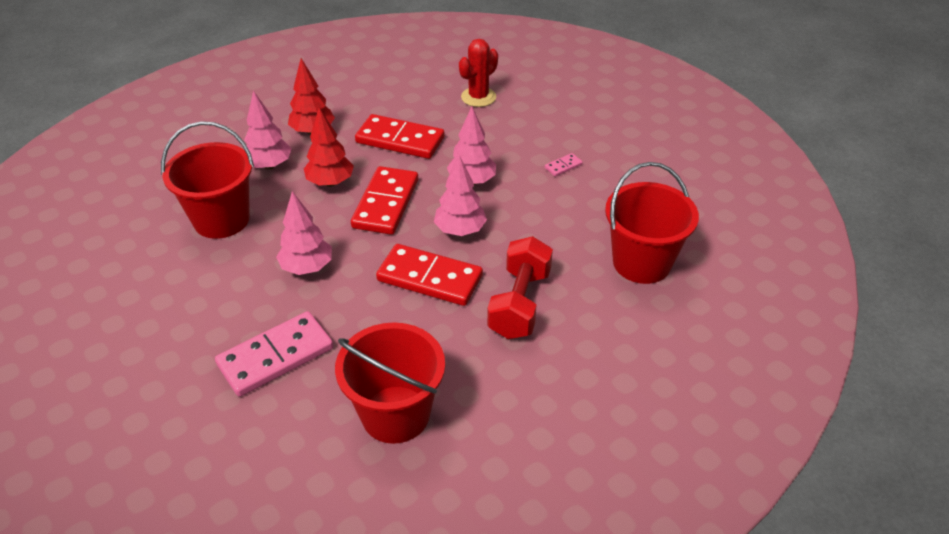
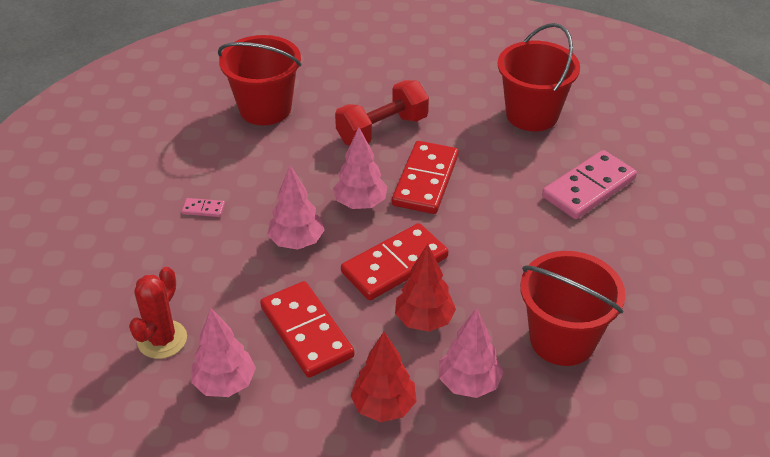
camera: 140 degrees left, 0 degrees up
(276, 357) = (588, 188): pink domino -> pink domino turned 45 degrees counterclockwise
(307, 268) = (515, 243): pink tree -> pink tree (225, 383)
(429, 278) = (426, 180): red domino -> red domino turned 45 degrees clockwise
(478, 97) = (162, 339): red cactus -> red cactus turned 60 degrees counterclockwise

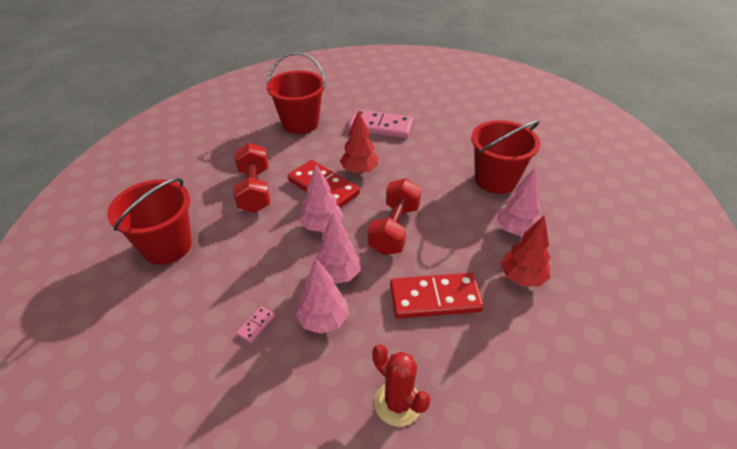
camera: 65 degrees left, 0 degrees up
(225, 383) = (467, 368): pink tree -> pink tree (323, 320)
(394, 265) = (394, 229): red domino -> red dumbbell
(424, 320) = (453, 232): red tree -> red tree (359, 171)
(588, 188) = (380, 127): pink domino -> pink domino turned 60 degrees counterclockwise

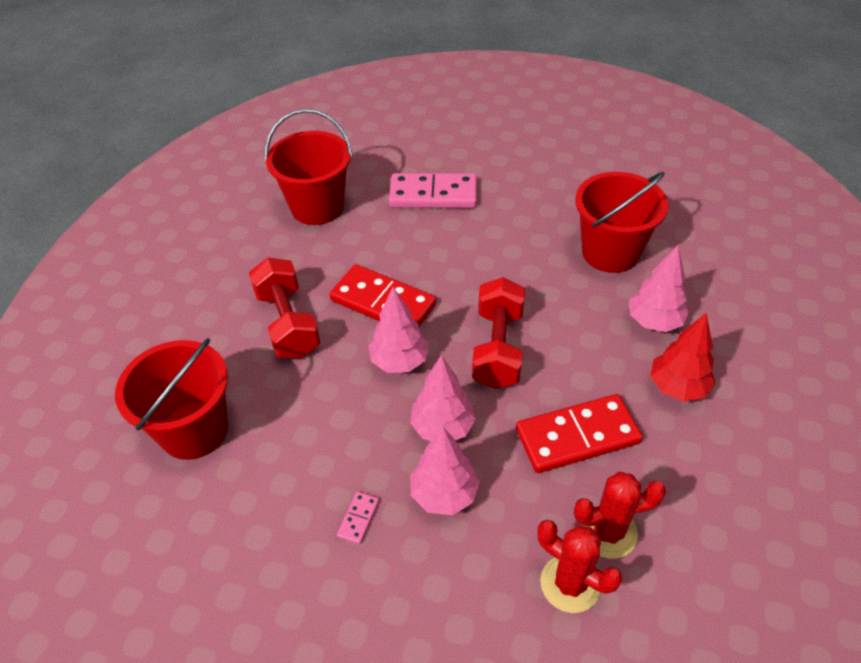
camera: 10 degrees left, 5 degrees up
(359, 171) = (425, 269): red tree -> none
(439, 371) = (608, 532): none -> red cactus

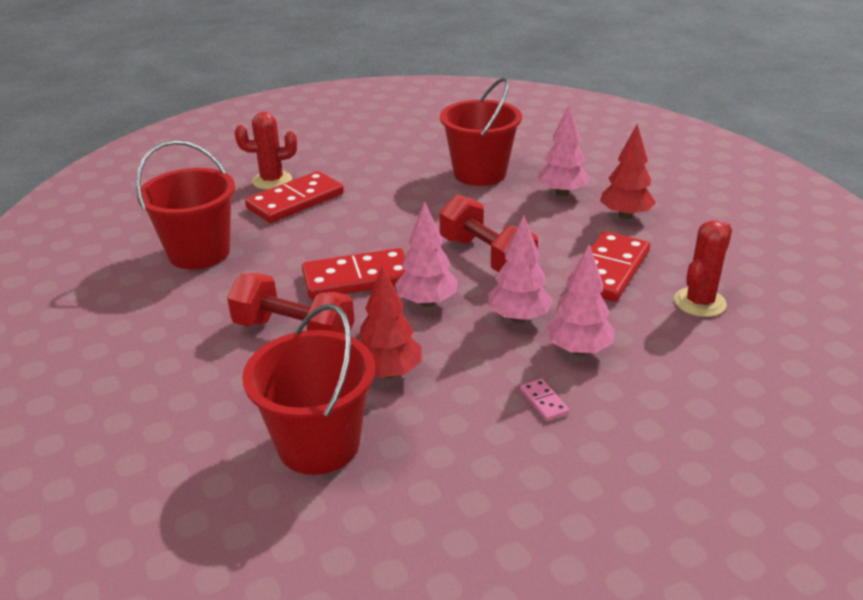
camera: 45 degrees left, 15 degrees down
(298, 405) = (388, 373): none -> red tree
(433, 195) = (295, 201): pink domino -> red domino
(570, 583) = (720, 339): red cactus -> red cactus (272, 181)

